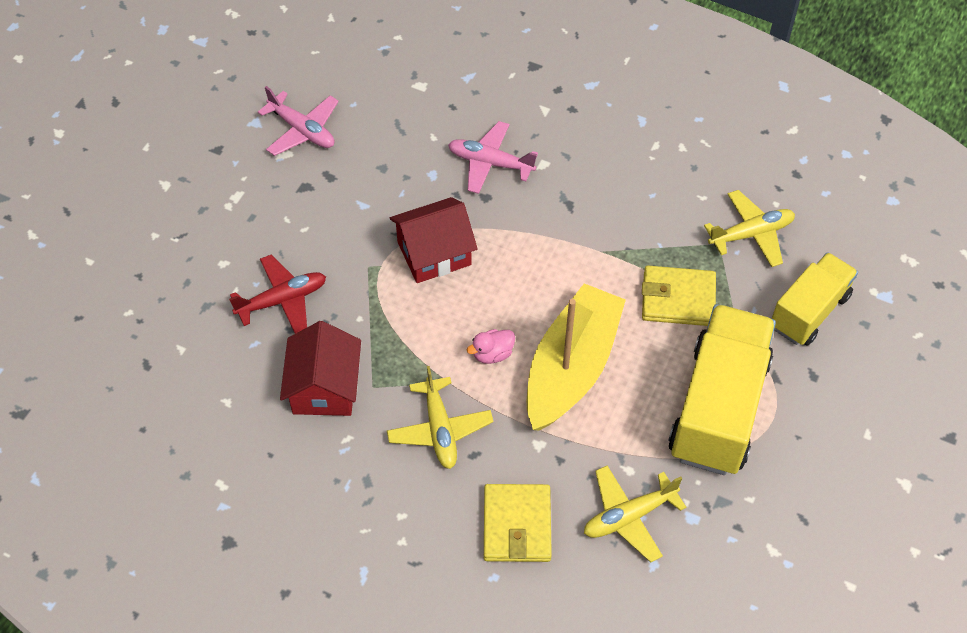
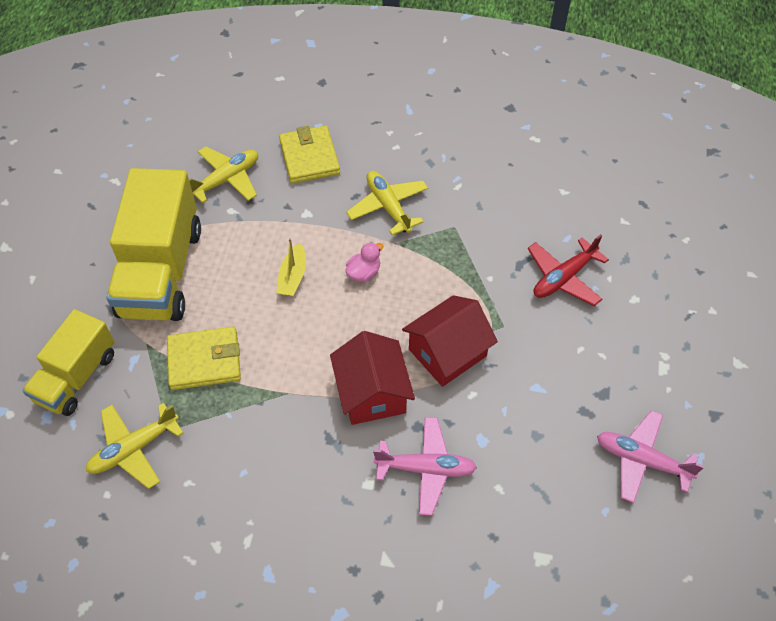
camera: 165 degrees right, 0 degrees up
(324, 387) = (492, 217): red house -> red house (372, 393)
(571, 368) = (293, 277): yellow boat -> yellow boat, size x0.41

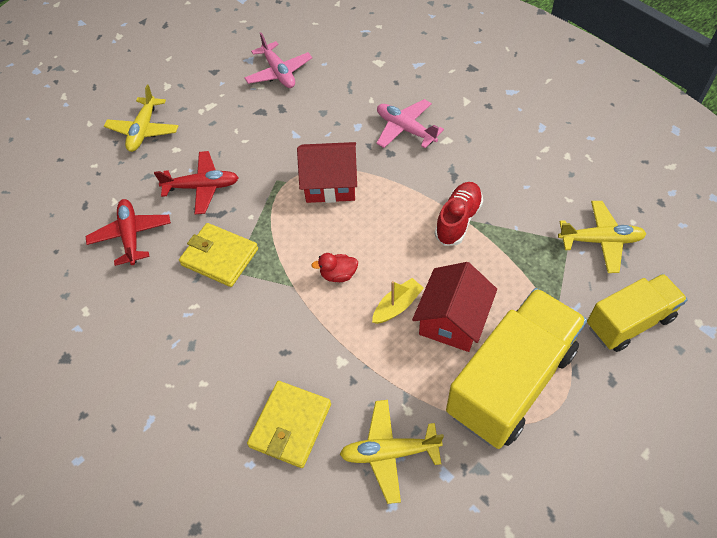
camera: 140 degrees left, 0 degrees up
(204, 360) = (513, 276): yellow wallet -> yellow wallet (219, 257)
(291, 388) = (458, 220): none -> red shoe
(364, 273) = (338, 275): pink duck -> red duck
(372, 393) = (403, 187): red house -> red house (452, 320)
(388, 207) = (267, 322): yellow plane -> yellow plane (143, 130)
(571, 204) = (131, 236): none -> red plane

